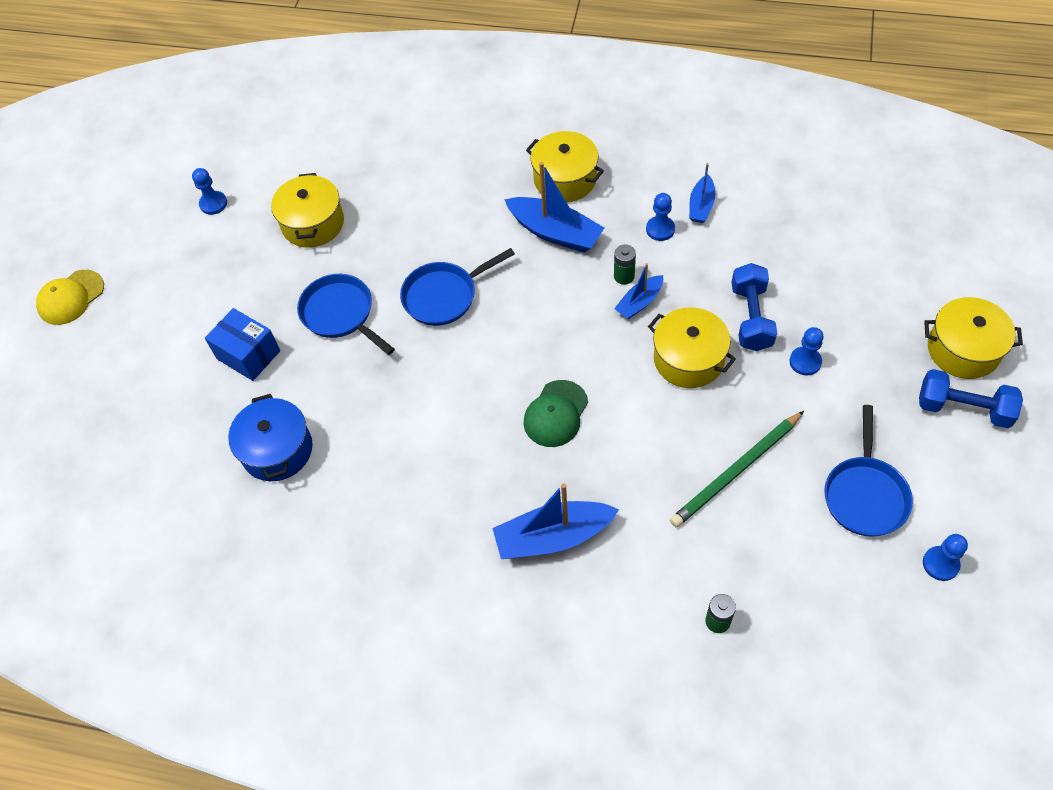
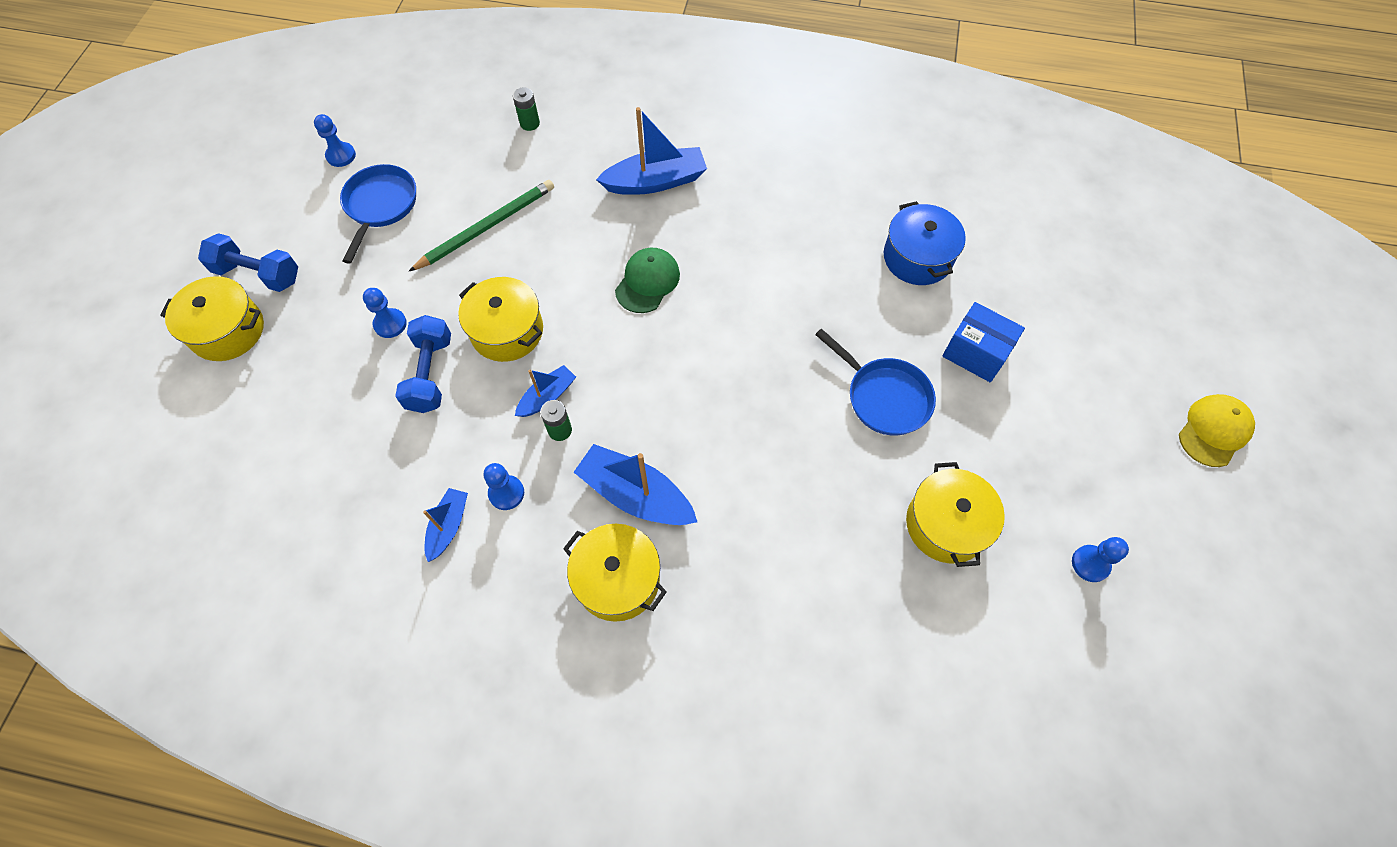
camera: 175 degrees right, 5 degrees up
(444, 296) = (767, 414): blue pan -> none

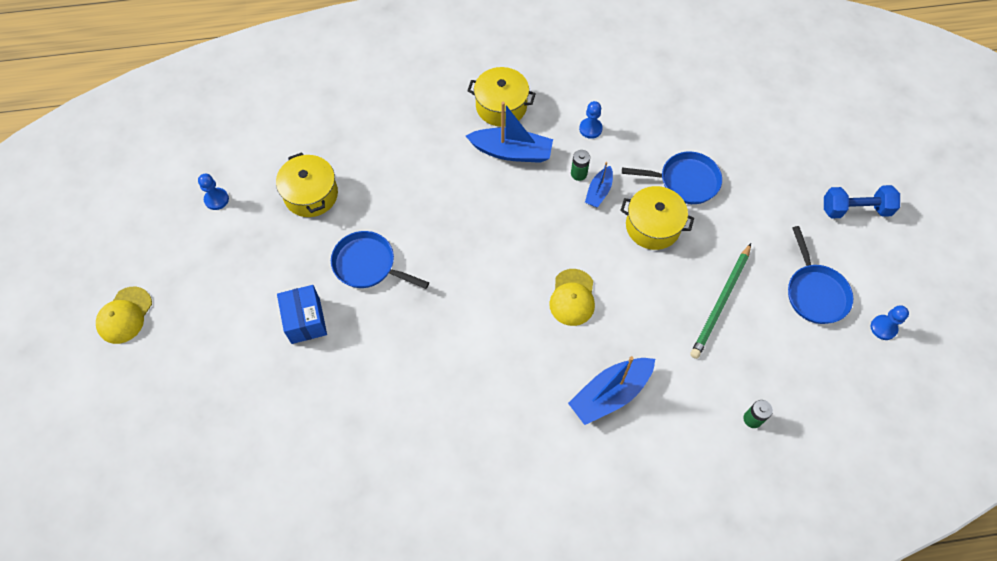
camera: 160 degrees right, 0 degrees up
(227, 331) = (839, 165): yellow pot -> none
(390, 324) = (736, 205): blue pawn -> none
(430, 374) = (684, 181): blue dumbbell -> blue pan
(448, 526) = (613, 102): blue boat -> none
(647, 282) = (572, 297): green cap -> yellow cap
(917, 257) = (365, 392): blue pot -> none
(976, 353) = (305, 321): blue box -> blue box turned 60 degrees clockwise

